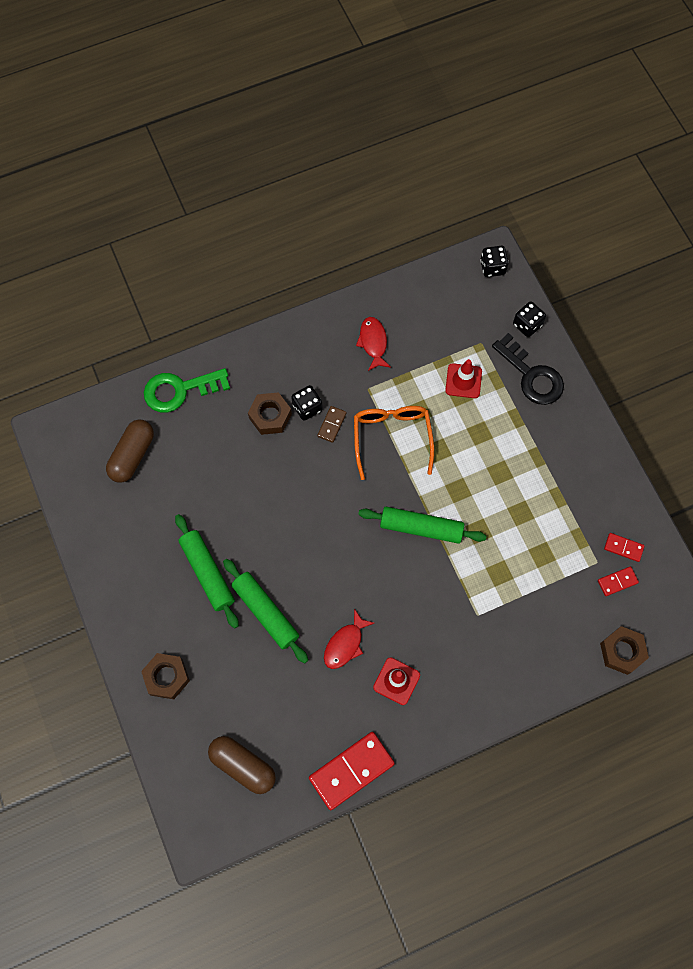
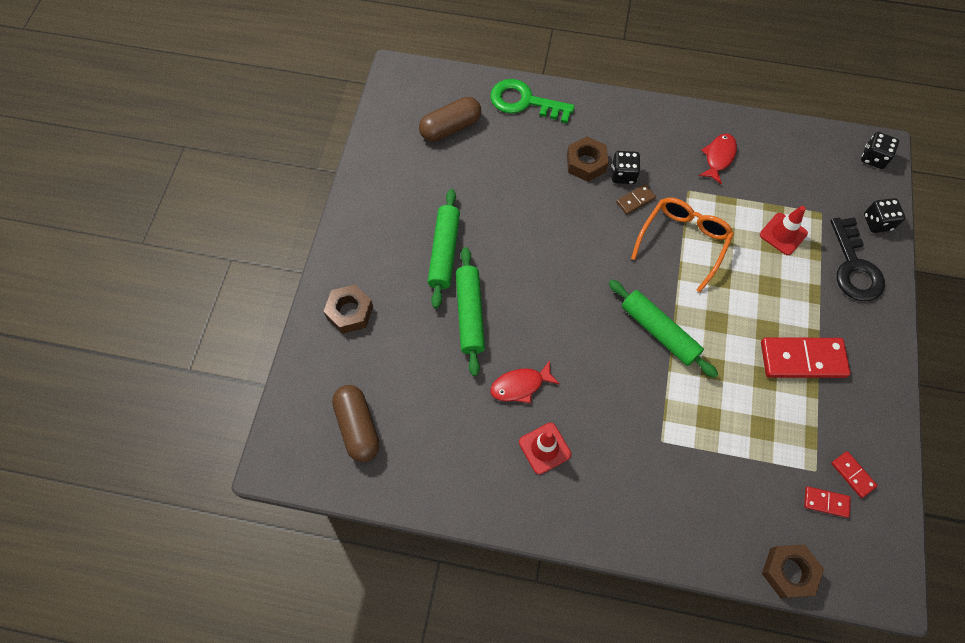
camera: 35 degrees right, 5 degrees down
(351, 771) = (448, 498): red domino -> red domino (802, 359)

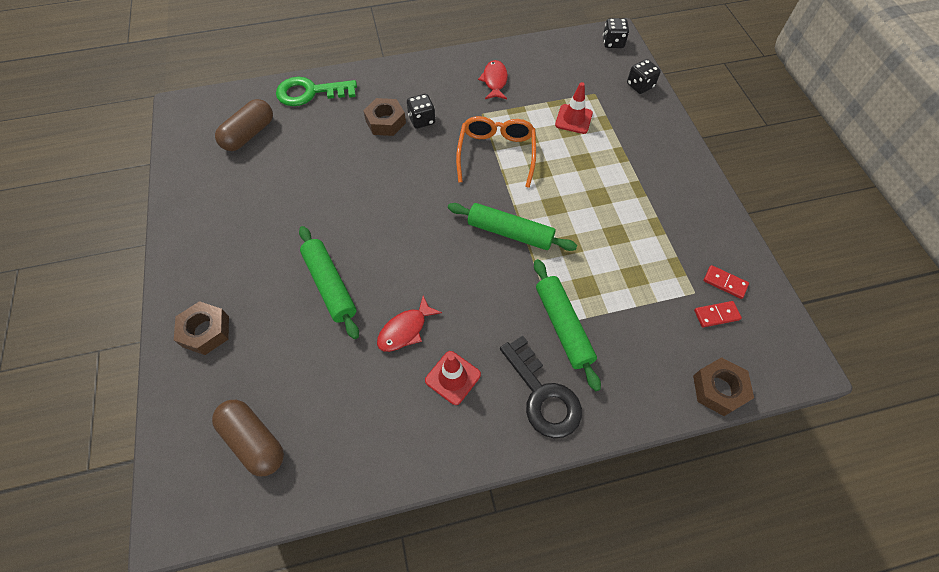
camera: 25 degrees left, 5 degrees down
(444, 252) = (283, 240): green rolling pin -> green rolling pin (563, 326)
(635, 200) = (441, 136): brown domino -> none
(802, 359) = (638, 208): red domino -> none
(854, 267) = (640, 124): black key -> black key (543, 395)

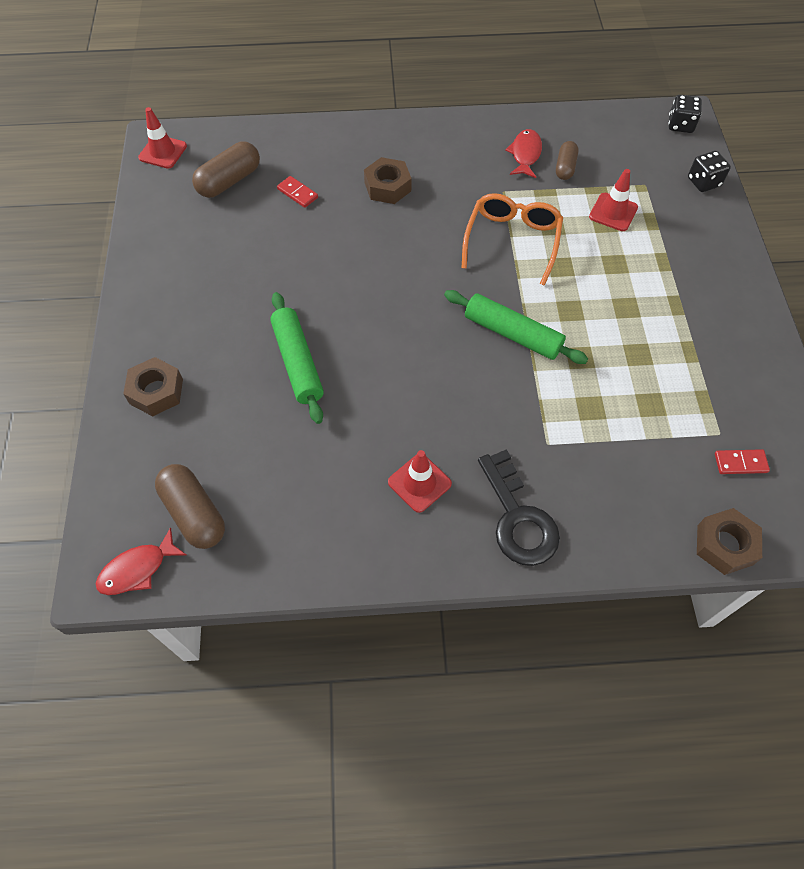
camera: 10 degrees right, 0 degrees up
(187, 117) = (163, 152): none -> red traffic cone
(310, 92) = (305, 141): green key -> none
(405, 330) = (374, 423): red fish -> red fish (137, 569)
(422, 120) = (430, 190): black dice -> none
(528, 88) = (565, 167): none -> brown capsule
(563, 326) = (555, 447): green rolling pin -> none
(725, 283) = (758, 428): red domino -> red domino (297, 193)

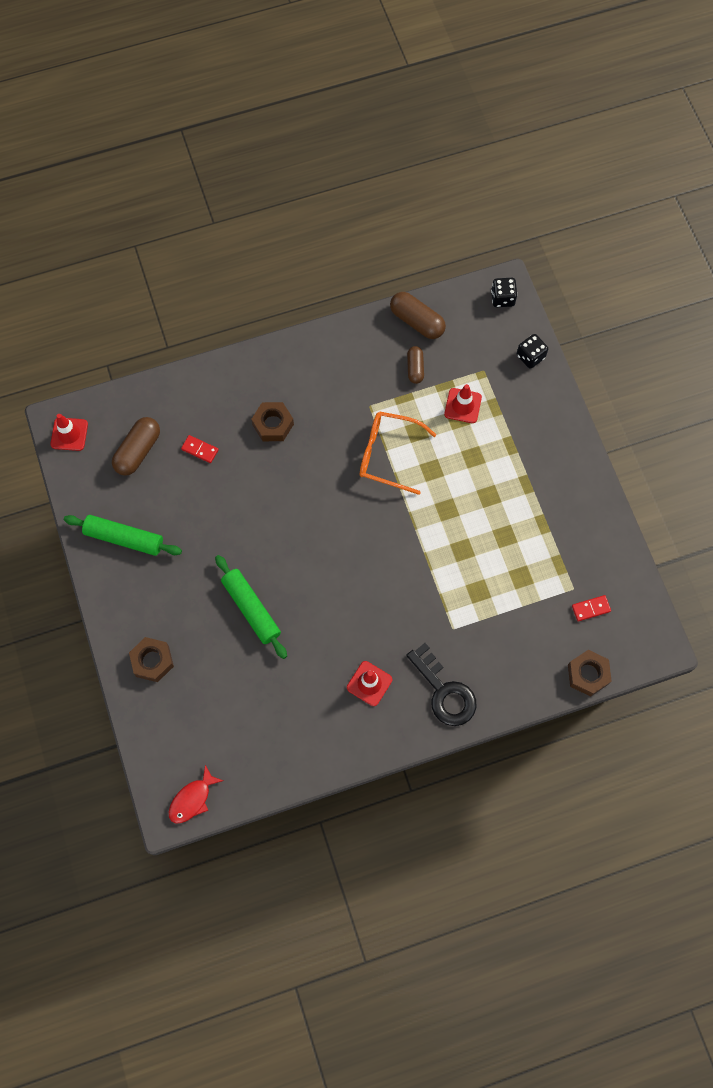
camera: 15 degrees left, 10 degrees up
(194, 513) = (217, 748): brown capsule -> brown capsule (417, 321)
(512, 241) = (388, 454): orange glasses -> orange glasses turned 75 degrees counterclockwise
(512, 334) = (407, 542): green rolling pin -> green rolling pin (124, 538)
(525, 154) = (379, 362): red fish -> none

